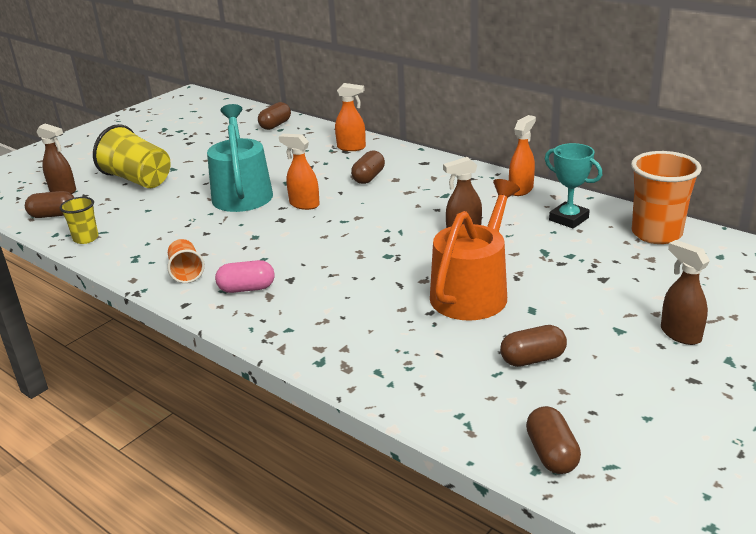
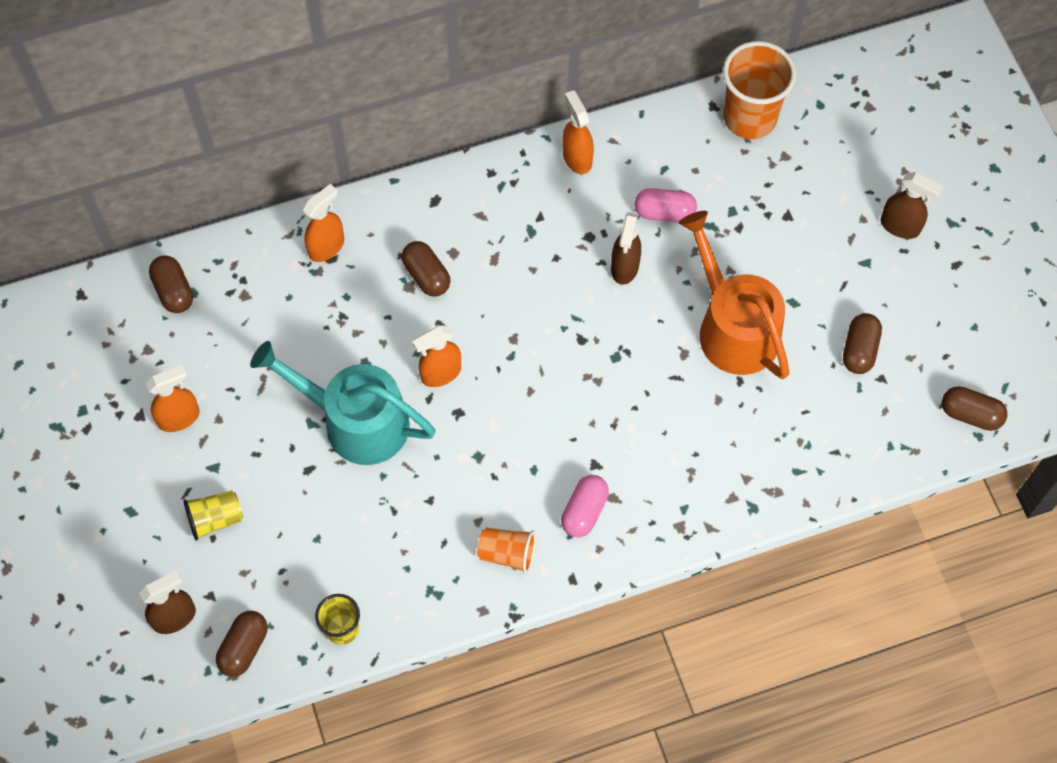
camera: 60 degrees left, 35 degrees up
(138, 180) = (215, 519): yellow cup -> yellow cup, size x0.54
(197, 151) = (179, 417): none -> orange spray bottle
(527, 231) = (664, 213): none -> pink capsule
(568, 219) = (669, 163): turquoise trophy -> none
(680, 334) = (900, 226): brown spray bottle -> brown spray bottle turned 150 degrees counterclockwise

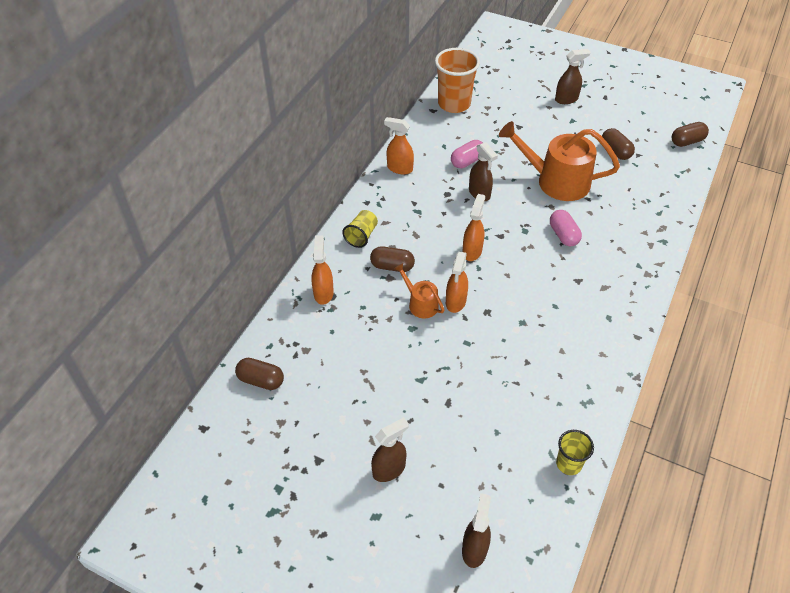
camera: 45 degrees left, 15 degrees down
(179, 417) = (343, 440): orange spray bottle -> orange spray bottle (472, 251)
(186, 481) = (389, 469): none -> brown spray bottle
(215, 519) = (430, 474): yellow cup -> yellow cup (361, 236)
(244, 648) = (533, 526): brown capsule -> none
(356, 421) = (443, 358): turquoise watering can -> none
(404, 344) = (420, 304): none -> orange watering can
(507, 553) = (594, 352): orange cup -> none
(584, 511) = (601, 303): pink capsule -> pink capsule (563, 235)

